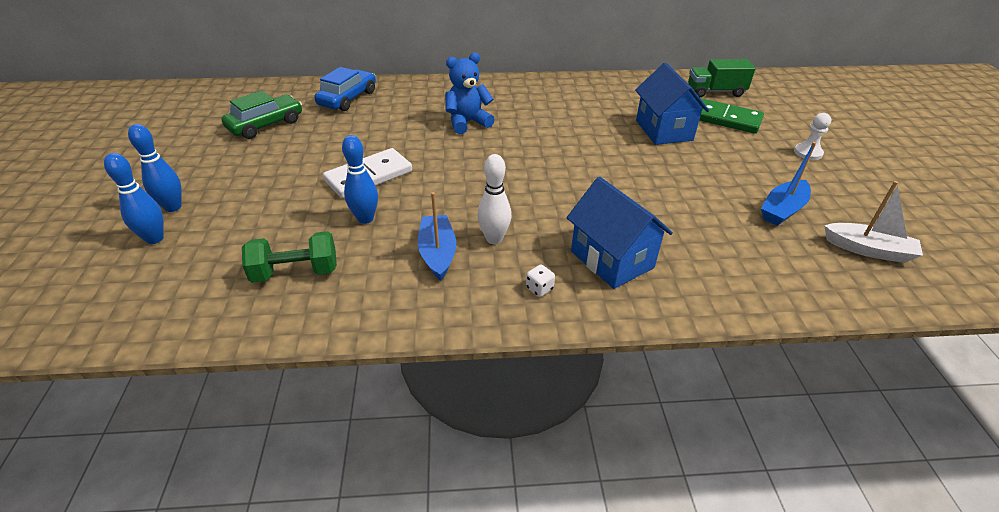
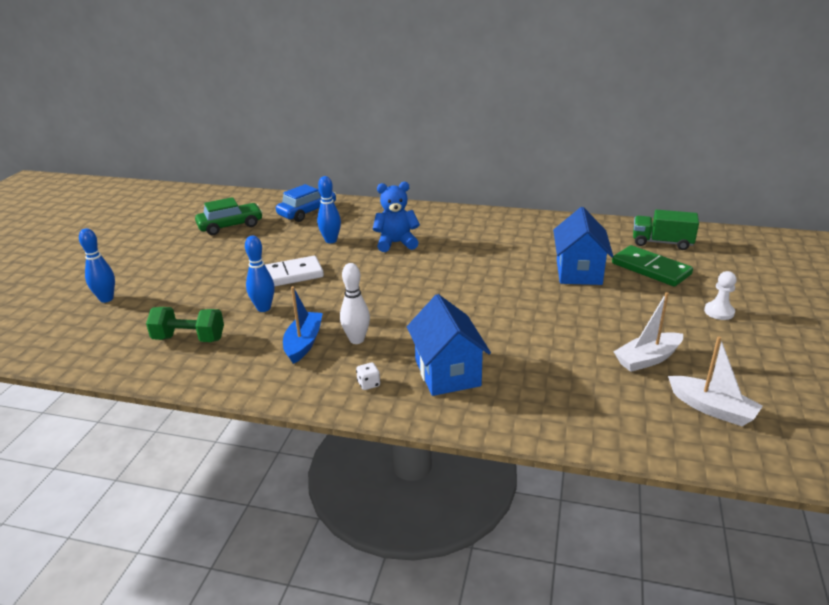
camera: 20 degrees right, 10 degrees down
(173, 207) = (130, 278): blue bowling pin -> blue bowling pin (331, 240)
(782, 210) = (647, 359): blue boat -> white boat

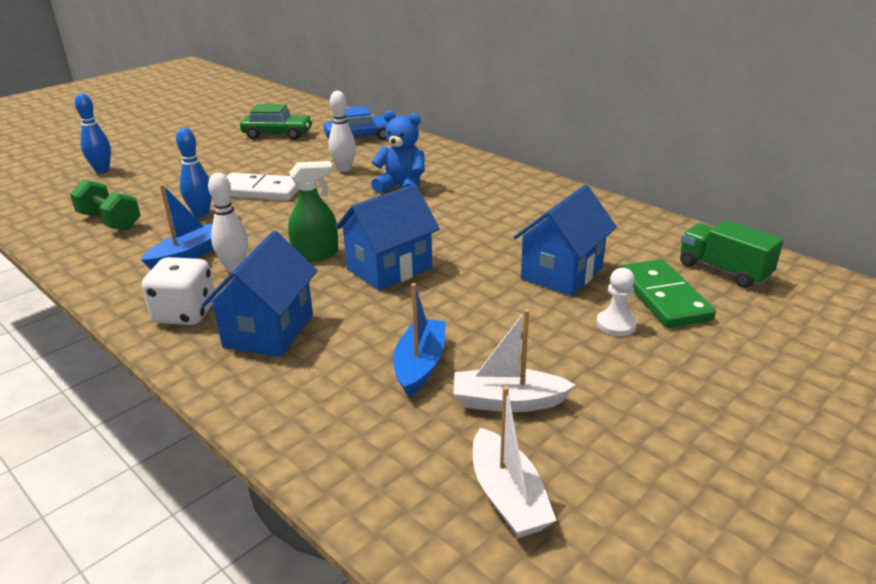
camera: 30 degrees right, 0 degrees up
(331, 240) = (344, 169): blue bowling pin -> white bowling pin
(368, 384) = (185, 314): white dice -> white dice, size x2.24
(403, 310) = (316, 254): none -> green spray bottle
(468, 303) = (389, 268): none -> blue house
(572, 357) = (420, 365): none -> blue boat
(719, 312) = (689, 380): white pawn -> white pawn (616, 324)

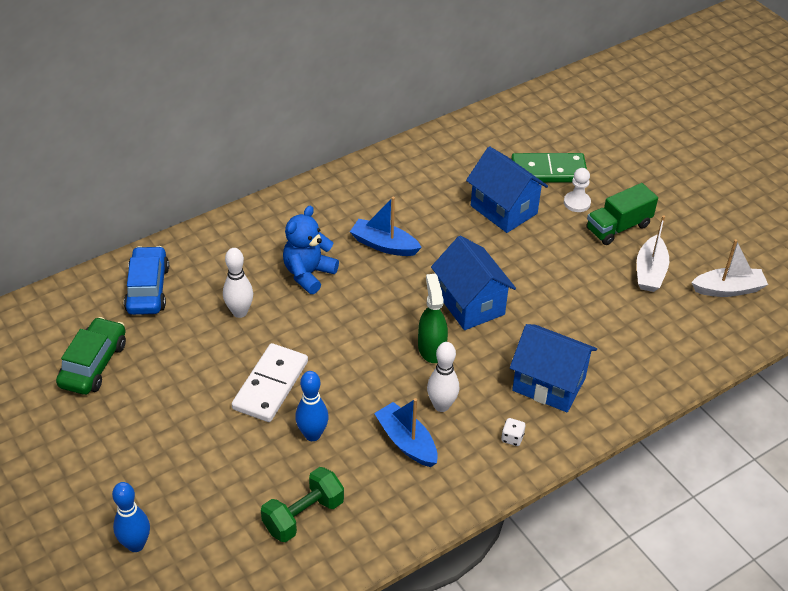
camera: 80 degrees left, 15 degrees up
(185, 314) = (512, 438): white dice -> white dice, size x0.45
(420, 365) = (606, 305): blue boat -> blue boat (384, 245)
(723, 270) = (521, 132): green truck -> green truck (618, 227)

